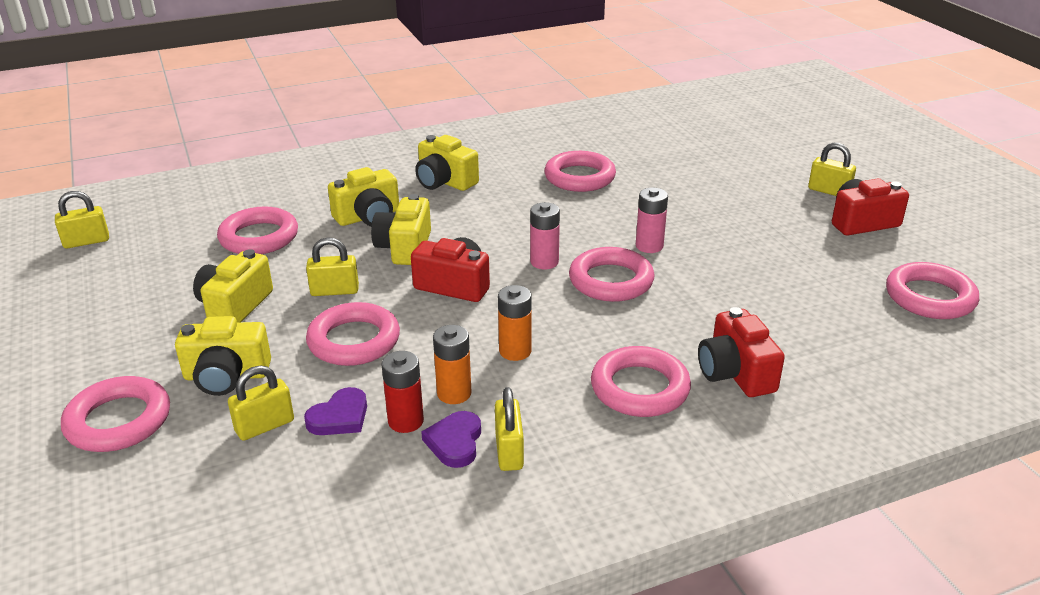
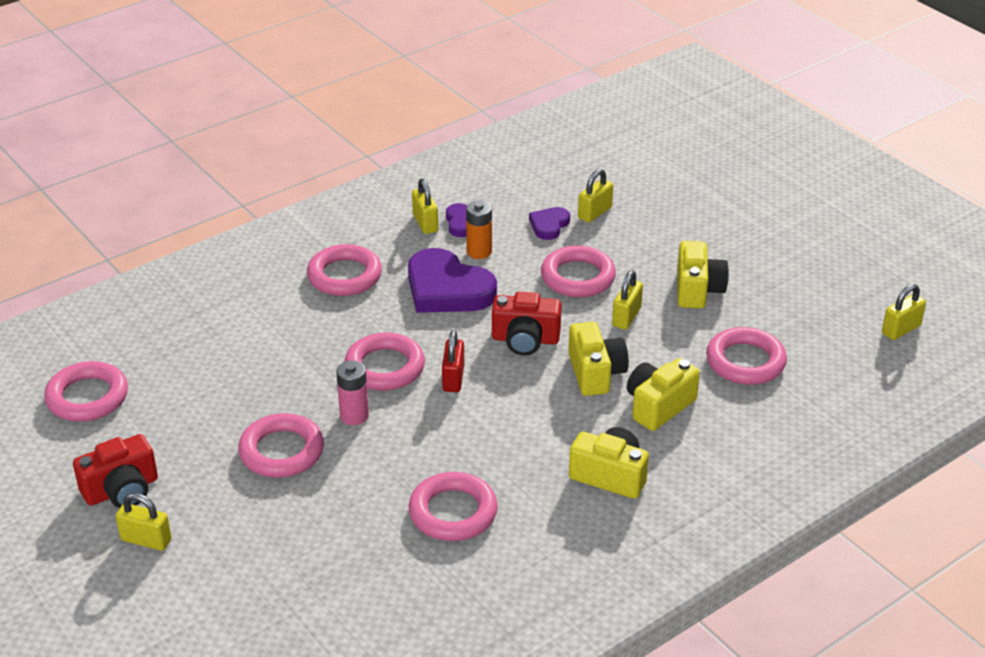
camera: 165 degrees right, 5 degrees up
(118, 421) = (693, 201): pink ring -> pink ring (281, 451)
(226, 376) = (650, 238): yellow camera -> none
(334, 291) = (626, 317): yellow padlock -> yellow padlock turned 45 degrees counterclockwise
(405, 421) = (503, 229): red battery -> none
(515, 351) = (447, 289): orange battery -> purple heart
(544, 262) = (453, 378): pink battery -> red padlock
(735, 373) = (272, 298): red camera -> none

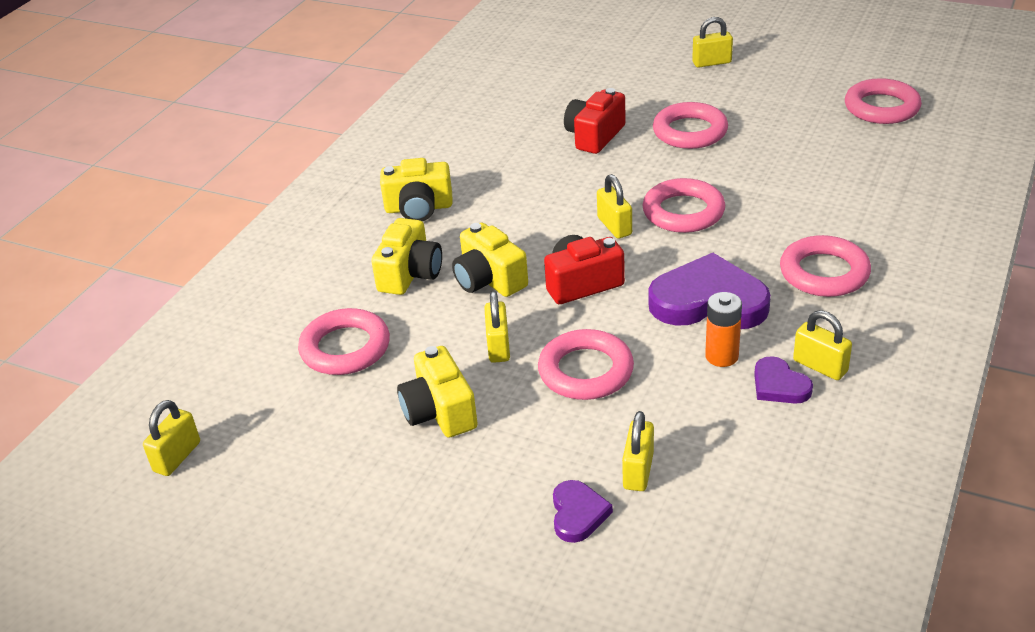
camera: 155 degrees right, 0 degrees up
(122, 490) = (767, 76): red camera -> red camera (594, 136)
(354, 416) = (665, 171): pink battery -> none
(453, 378) = (614, 226): red padlock -> yellow padlock
(453, 512) = (522, 145): pink ring -> none
(549, 225) = (677, 426): purple heart -> purple heart (578, 514)

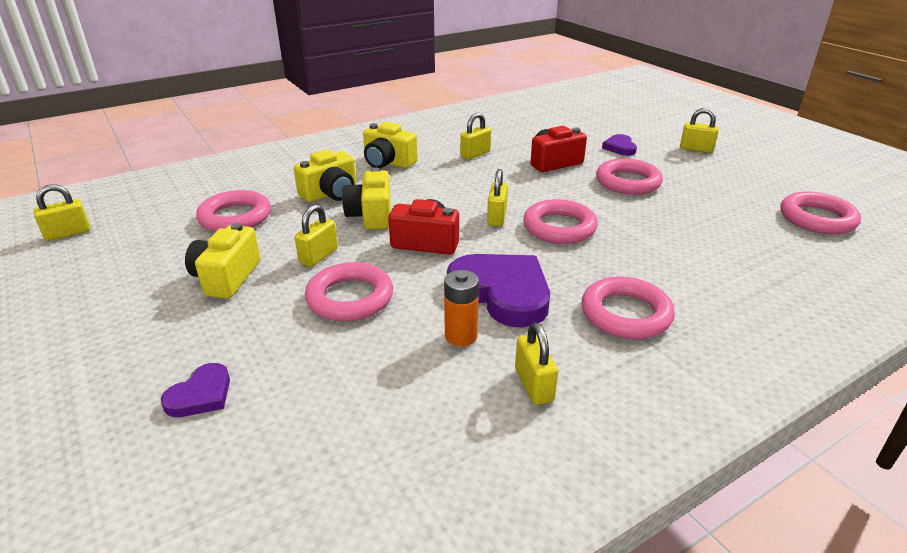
camera: 30 degrees right, 5 degrees down
(638, 471) = (285, 388): yellow padlock -> yellow padlock (475, 154)
(779, 385) = (479, 382): purple heart -> purple heart (620, 147)

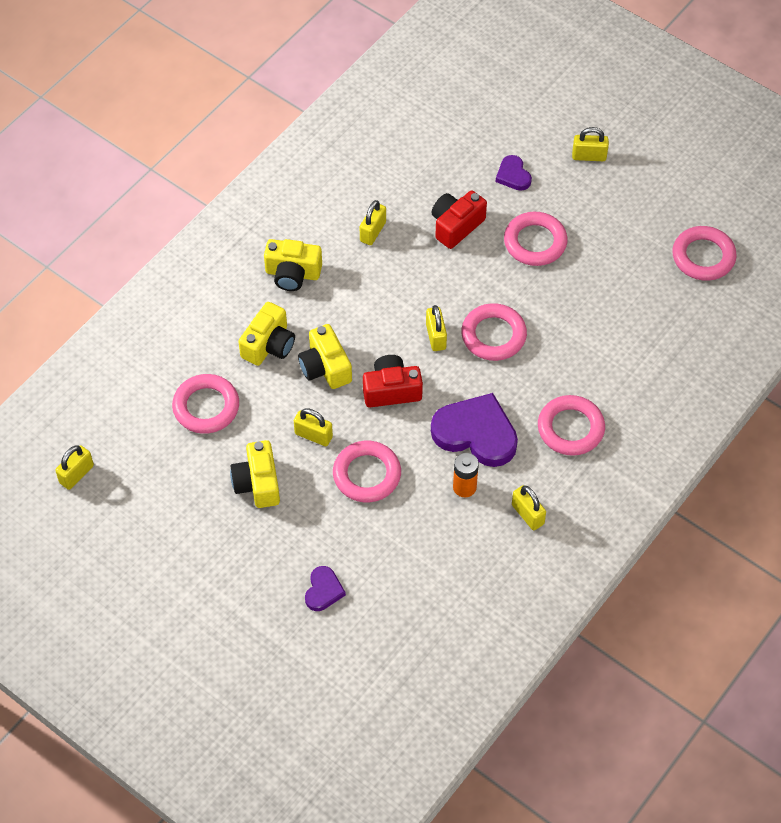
camera: 20 degrees left, 25 degrees up
(318, 256) = (313, 435): yellow padlock -> yellow padlock turned 75 degrees counterclockwise

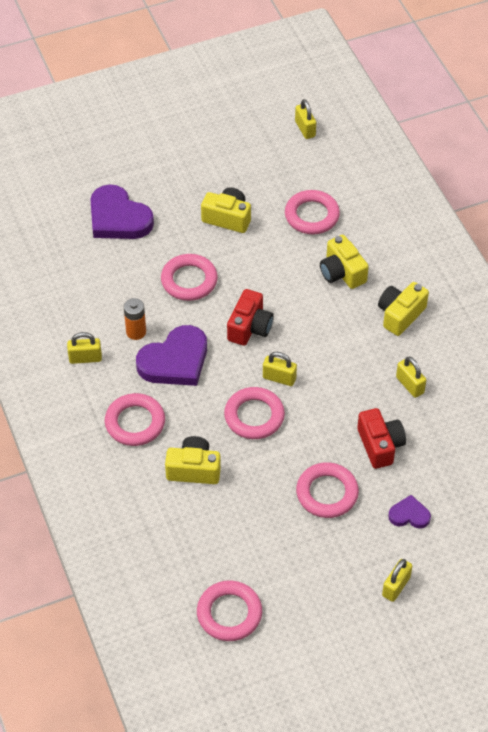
camera: 120 degrees right, 5 degrees down
(313, 435) = (244, 265): yellow padlock -> none
(323, 590) = (118, 218): purple heart -> purple heart, size x1.99
(325, 367) = (298, 297): yellow camera -> yellow camera (194, 469)

